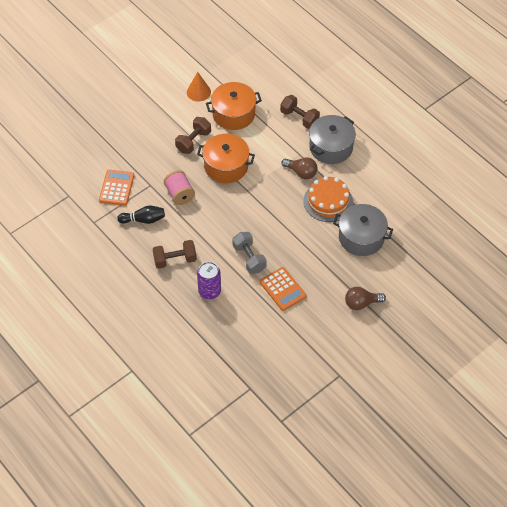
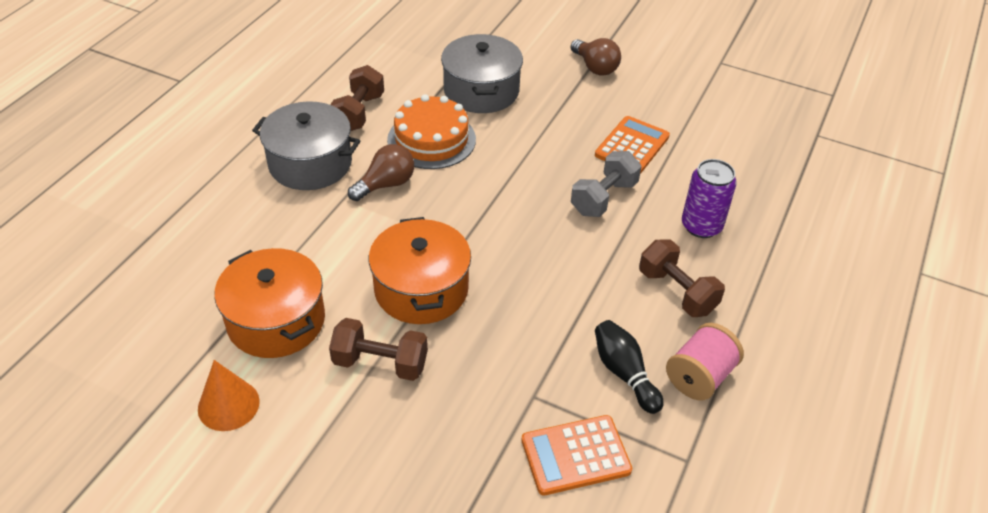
camera: 115 degrees left, 10 degrees down
(179, 194) = (528, 337): pink spool -> pink spool (699, 376)
(299, 118) = (252, 220): brown dumbbell -> brown dumbbell (358, 113)
(301, 172) = (386, 184): brown light bulb -> brown light bulb turned 45 degrees clockwise

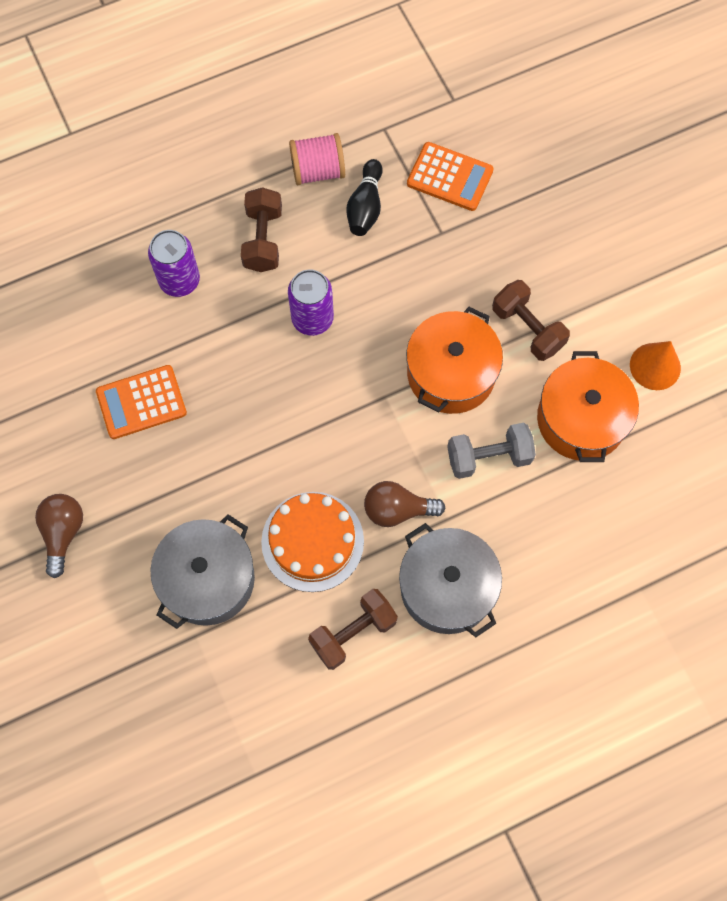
camera: 140 degrees left, 25 degrees up
(573, 261) = (312, 319): none -> purple can
(604, 198) = (226, 362): grey dumbbell -> grey dumbbell (488, 457)

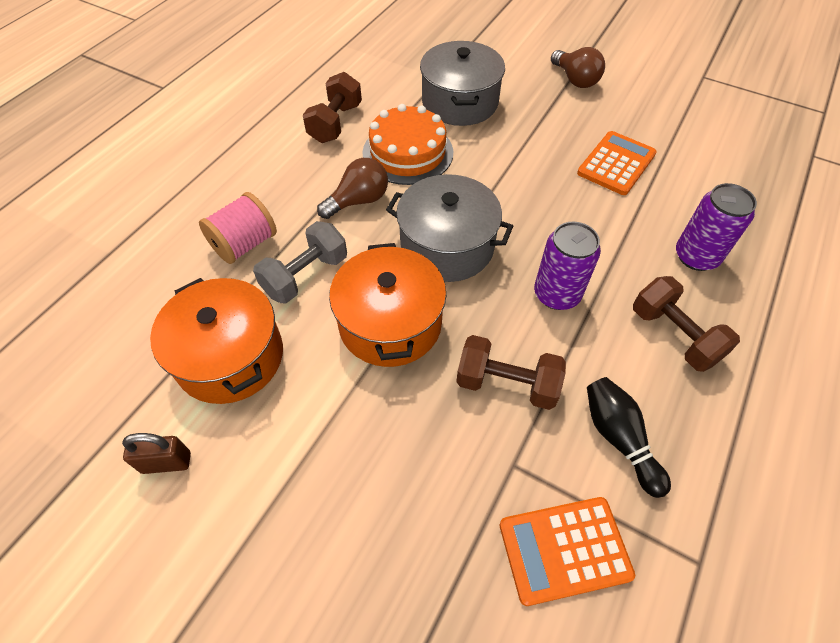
camera: 145 degrees right, 15 degrees down
(318, 171) = (707, 446): pink spool -> pink spool (245, 244)
(447, 588) = (282, 176): grey pot -> grey pot (447, 246)
(527, 328) = (340, 415): brown dumbbell -> brown dumbbell (506, 384)
(655, 366) = (166, 462): orange cone -> brown padlock

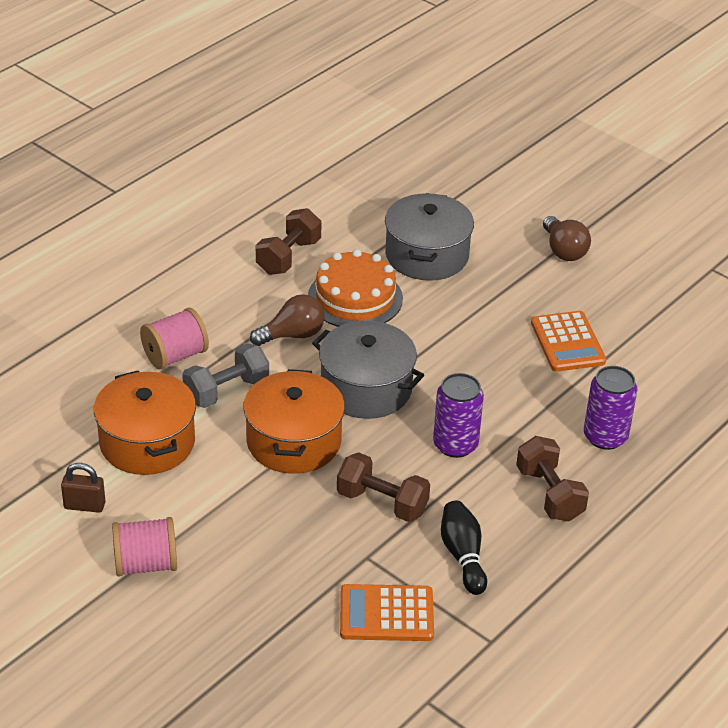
camera: 10 degrees right, 15 degrees down
(253, 539) = (146, 564): none -> pink spool
(616, 164) = (567, 342): orange calculator -> orange calculator turned 120 degrees clockwise

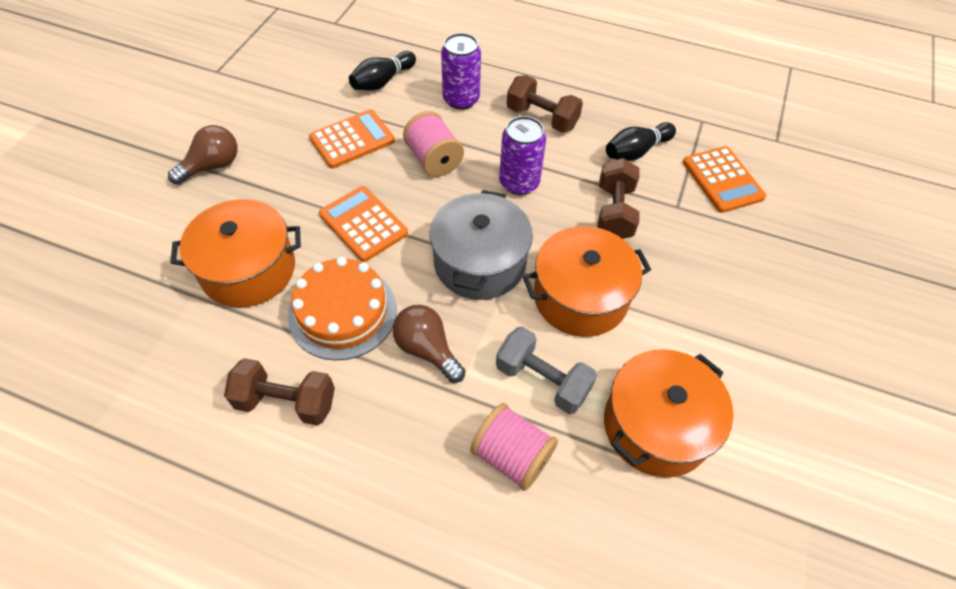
camera: 110 degrees left, 15 degrees up
(84, 505) = (774, 447): brown padlock -> none
(146, 564) = (799, 359): pink spool -> pink spool (434, 159)
(426, 255) = (248, 269): grey pot -> orange pot
(448, 328) = (363, 224): none -> orange calculator
(549, 494) = (542, 118): brown dumbbell -> brown dumbbell turned 75 degrees clockwise
(657, 383) = (382, 81): none -> black bowling pin

